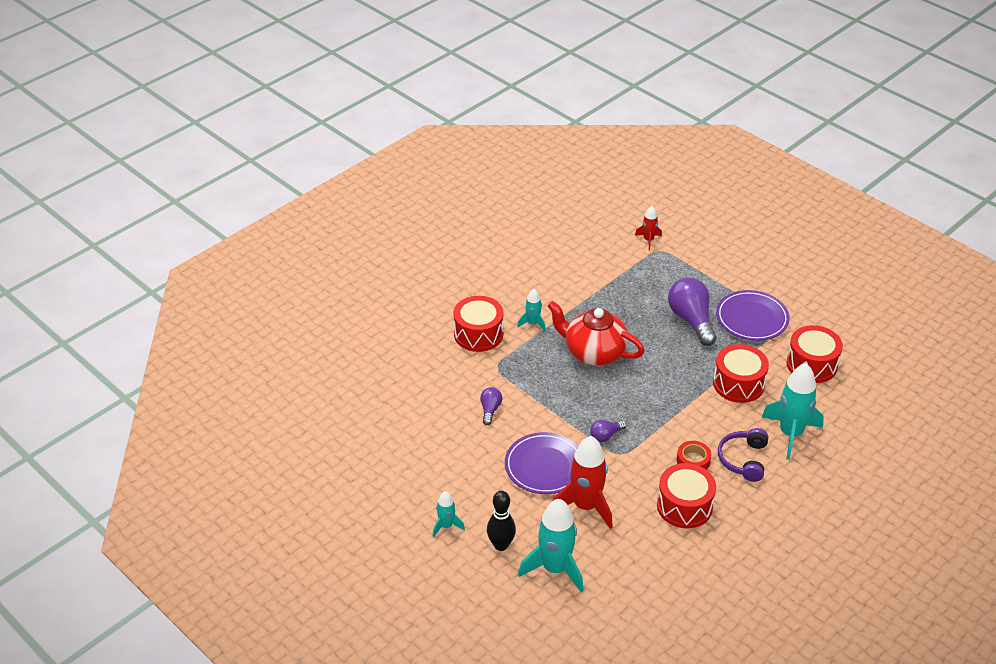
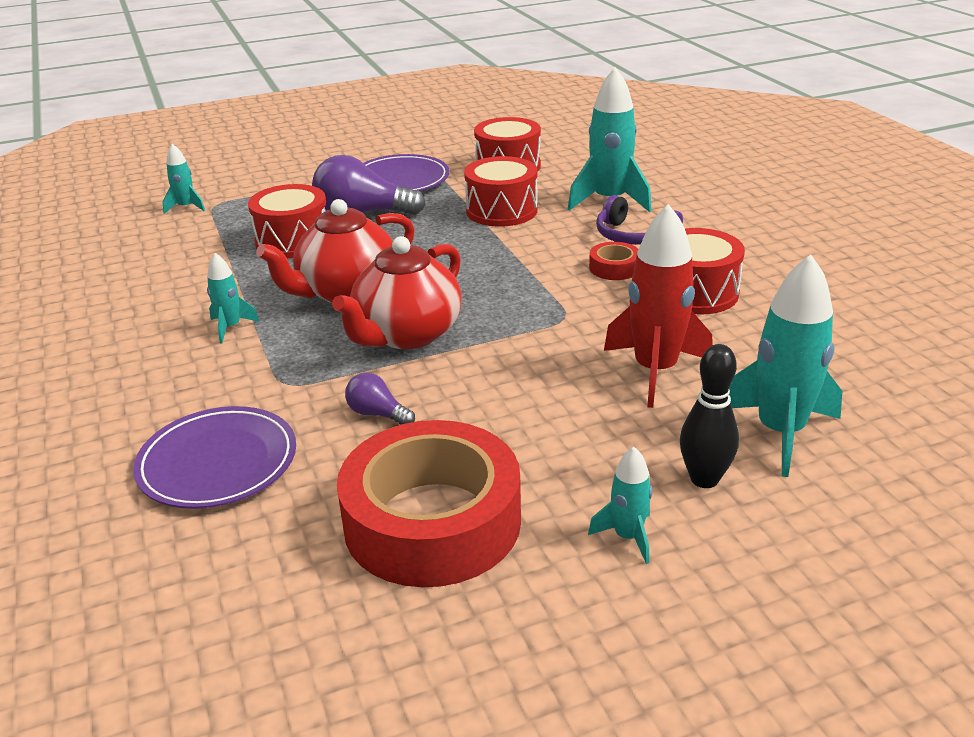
camera: 65 degrees left, 10 degrees down
(425, 457) = (432, 521): none -> red tape
(478, 334) = (192, 384): red drum -> red drum (293, 241)
(544, 466) = (546, 389): purple plate -> purple plate (218, 462)
(565, 394) = (407, 334): none -> red teapot
(605, 436) = (520, 320): purple light bulb -> none
(648, 240) = (186, 207): red rocket -> turquoise rocket

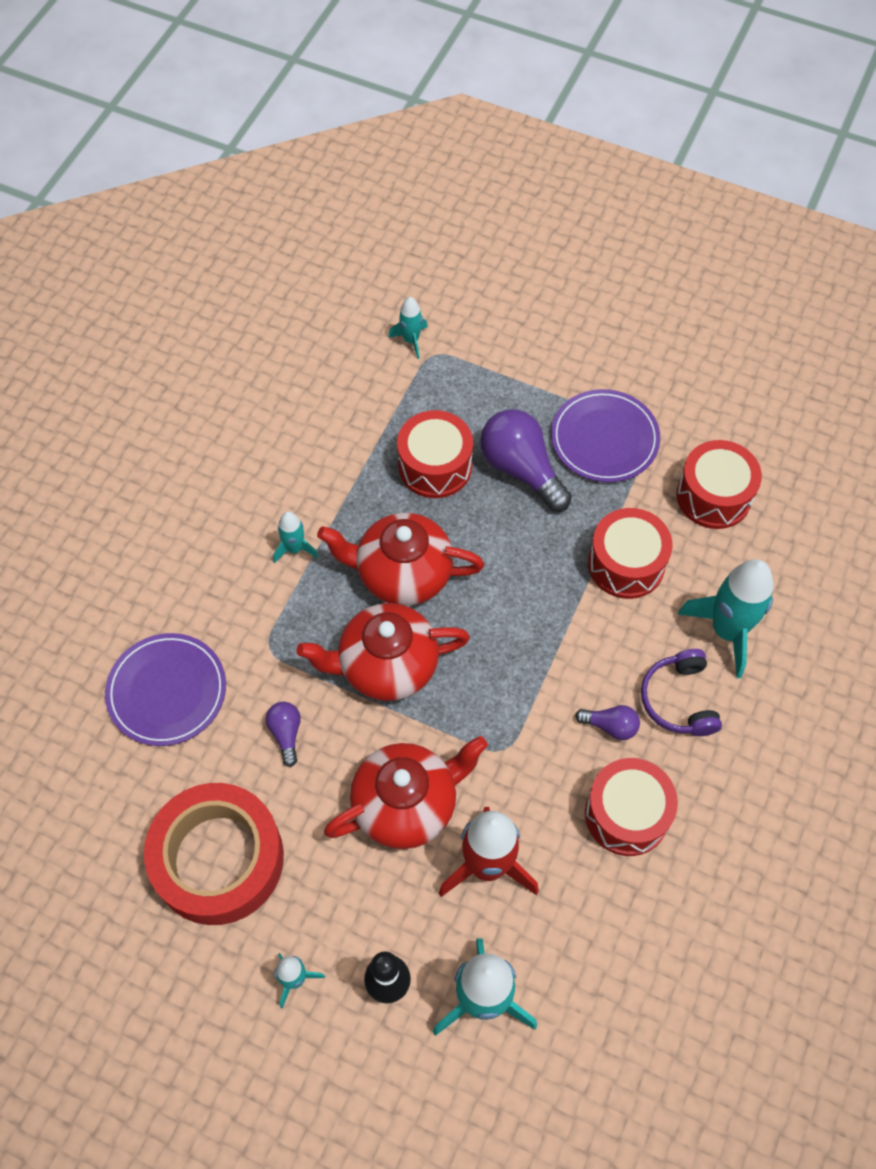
camera: 45 degrees right, 30 degrees up
(542, 384) = (406, 804): none -> red teapot
(614, 268) = (610, 726): red tape -> purple light bulb

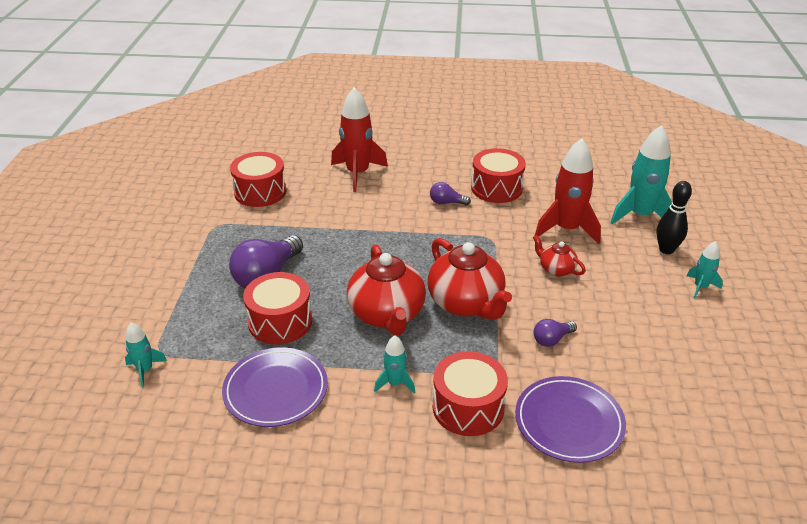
camera: 110 degrees left, 25 degrees down
(218, 859) = (664, 346): red tape -> none
(406, 804) = (556, 269): red teapot -> red teapot, size x0.50
(604, 439) = (226, 243): purple plate -> purple plate (276, 390)
(610, 726) = (446, 202): purple light bulb -> purple light bulb turned 75 degrees counterclockwise
(626, 564) = (328, 216): red drum -> red drum (468, 407)
(679, 699) = (413, 182): purple headphones -> none
(727, 630) = (357, 173): turquoise rocket -> red rocket

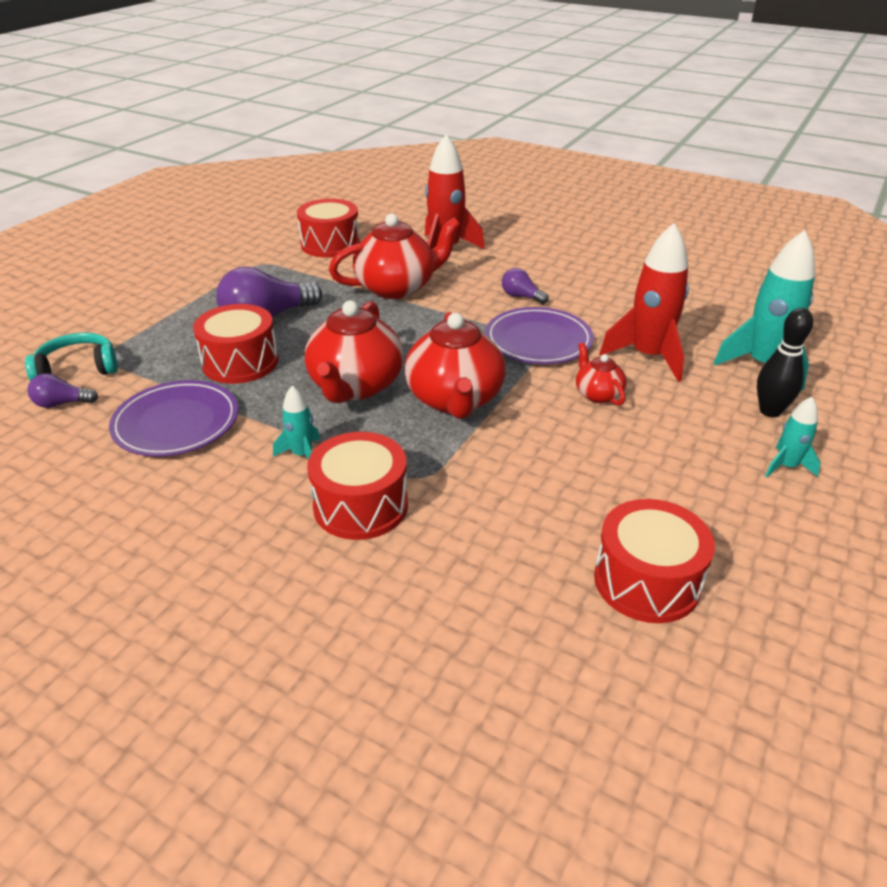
camera: 25 degrees right, 0 degrees up
(145, 370) = (77, 369): turquoise rocket -> turquoise headphones
(348, 219) = (397, 288): none -> red teapot
(496, 188) = (594, 296): red drum -> red drum (647, 581)
(552, 339) = (526, 466): purple light bulb -> purple light bulb (62, 403)
(569, 422) = (469, 562): purple plate -> purple plate (538, 340)

